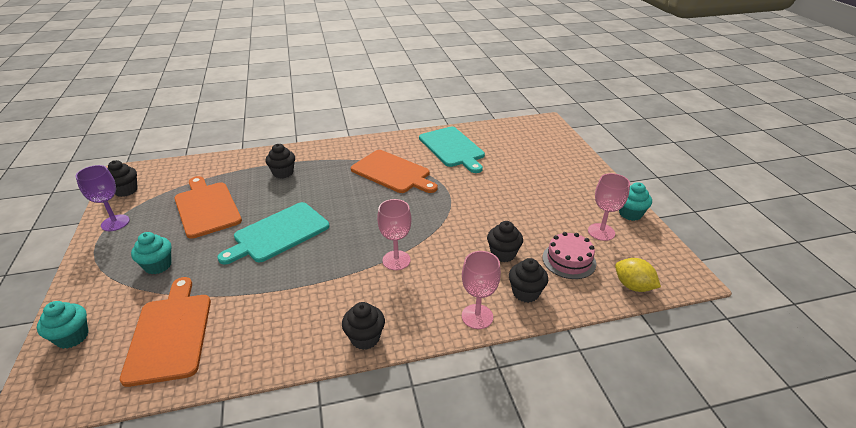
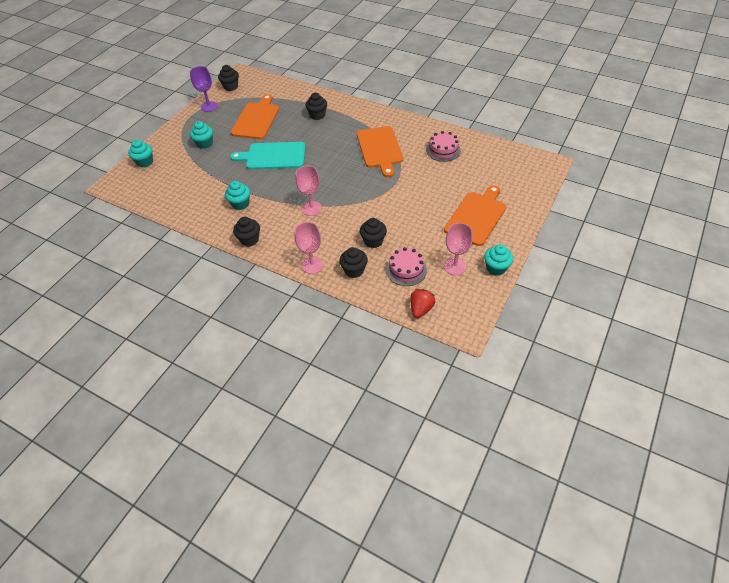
camera: 45 degrees right, 15 degrees up
(170, 334) = (178, 184): orange cutting board -> orange cutting board (476, 216)
(299, 305) = (240, 204): none -> turquoise cupcake
(452, 148) = (443, 150): turquoise cutting board -> pink cake
(633, 286) = (421, 309): yellow lemon -> red strawberry

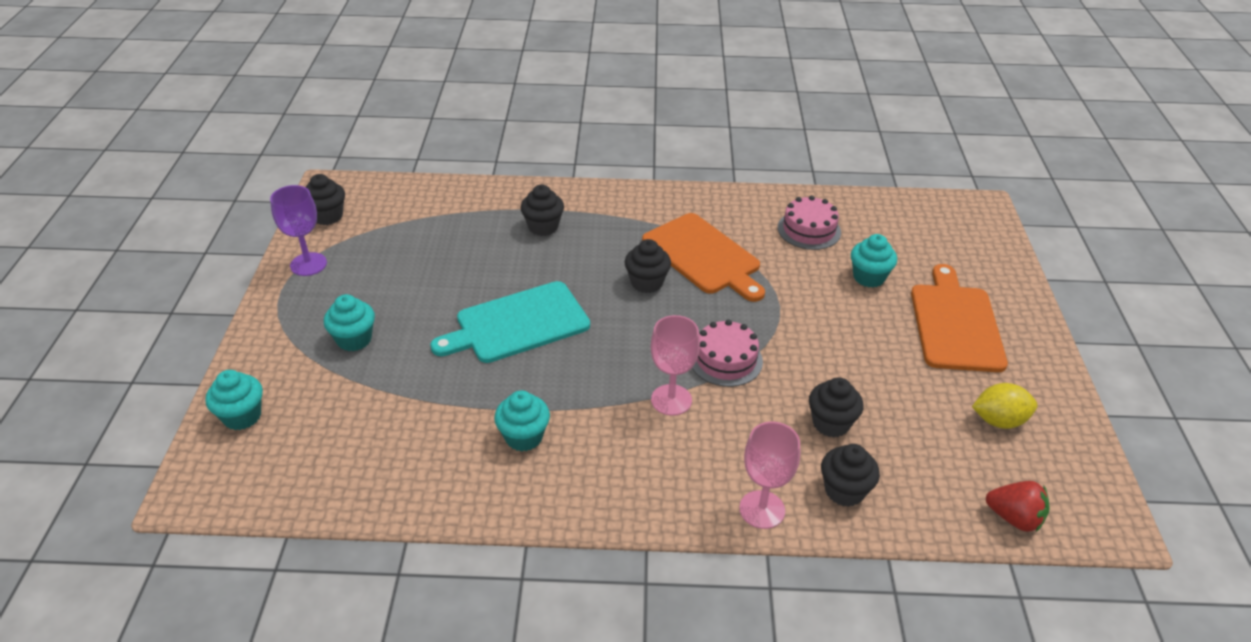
camera: 30 degrees left, 10 degrees down
(249, 240) = (599, 503): black cupcake -> black cupcake (647, 283)
(256, 119) = (428, 264): orange cutting board -> none
(406, 269) = (929, 455): pink cake -> pink cake (725, 360)
(421, 309) = (1014, 518): red strawberry -> red strawberry turned 120 degrees clockwise
(455, 266) = (999, 420): pink goblet -> yellow lemon
(496, 268) = (1060, 400): turquoise cupcake -> turquoise cupcake (869, 277)

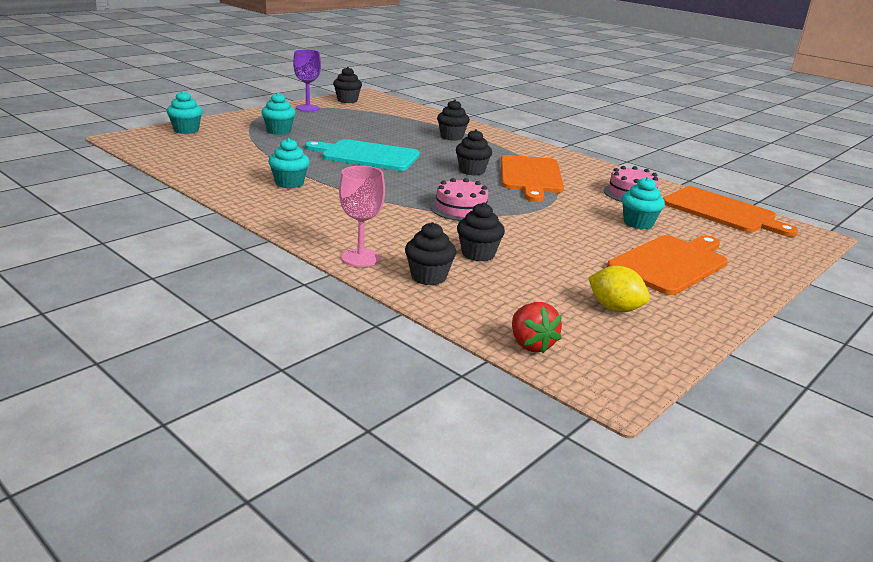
camera: 40 degrees right, 15 degrees down
(671, 400) = (395, 206): pink goblet -> none
(895, 212) = (722, 211): none -> orange cutting board

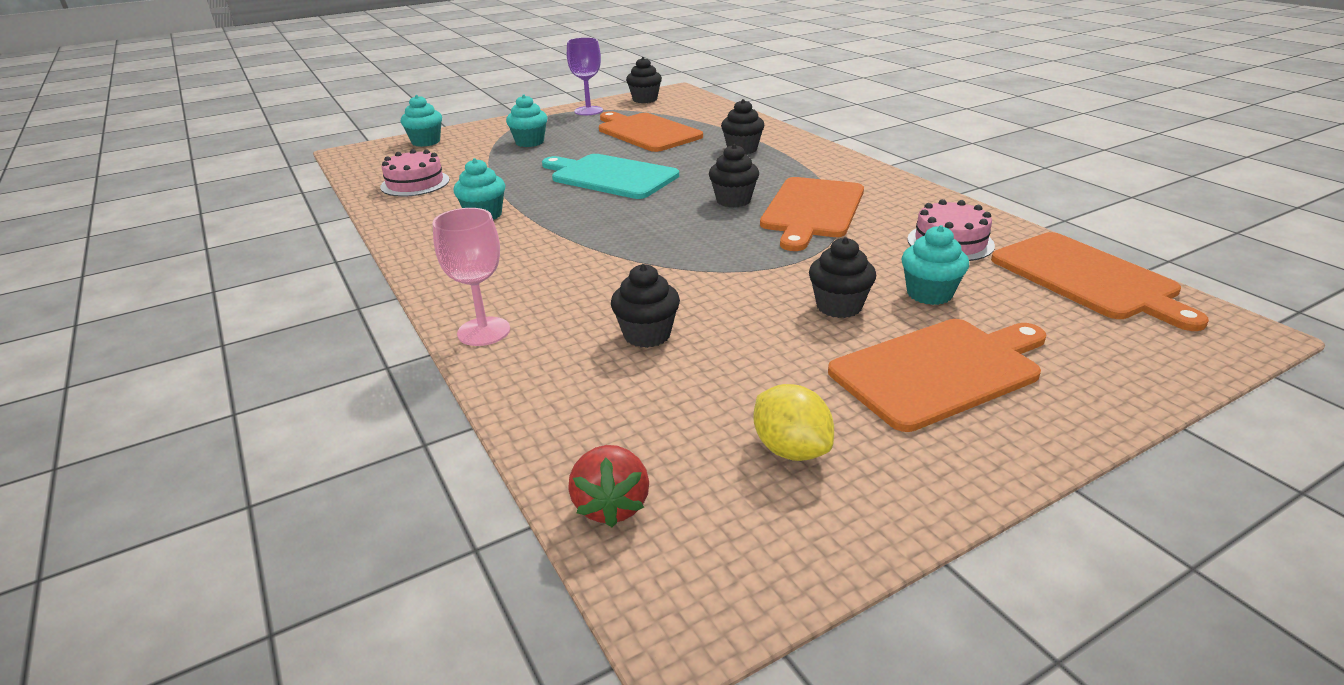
camera: 20 degrees right, 5 degrees up
(369, 124) = (646, 132): none -> orange cutting board
(428, 277) = (550, 369): black cupcake -> black cupcake (839, 306)
(461, 209) = (675, 259): pink cake -> pink cake (415, 183)

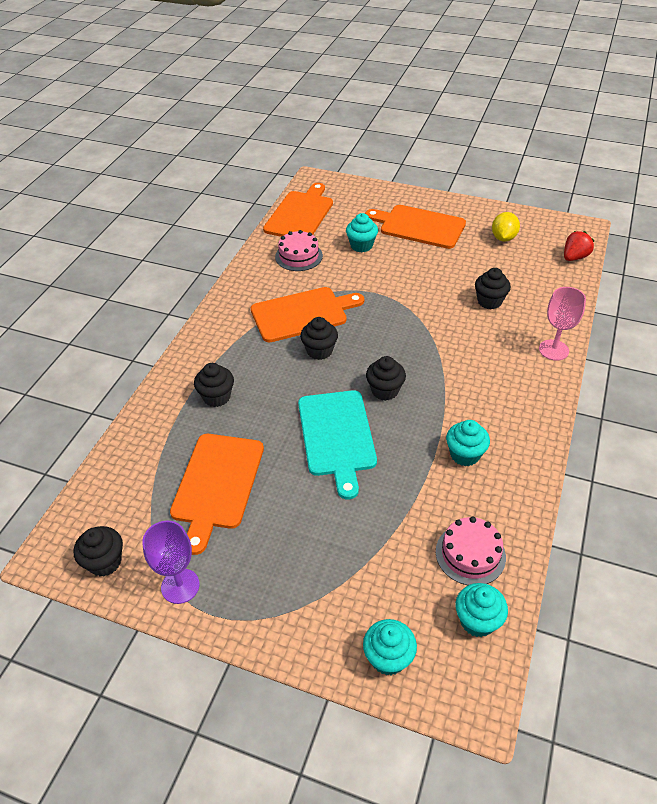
camera: 130 degrees left, 15 degrees up
(529, 142) = (313, 555): turquoise cupcake -> turquoise cupcake (477, 621)
(839, 306) = (401, 263): black cupcake -> black cupcake (385, 390)

